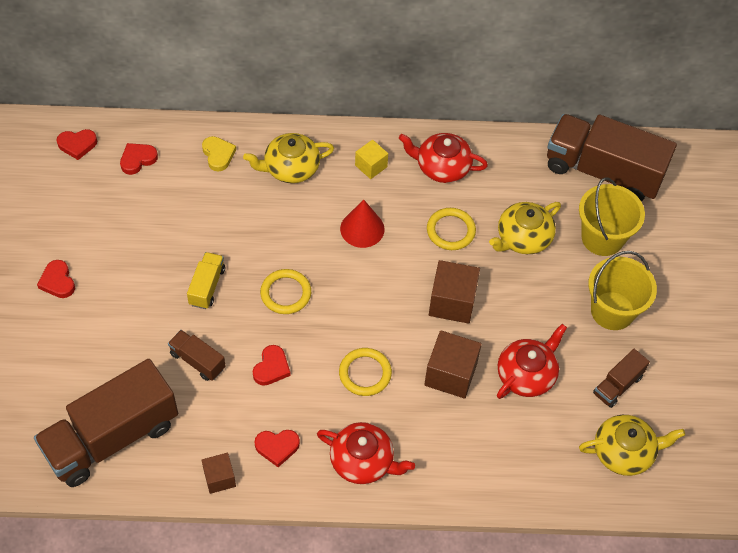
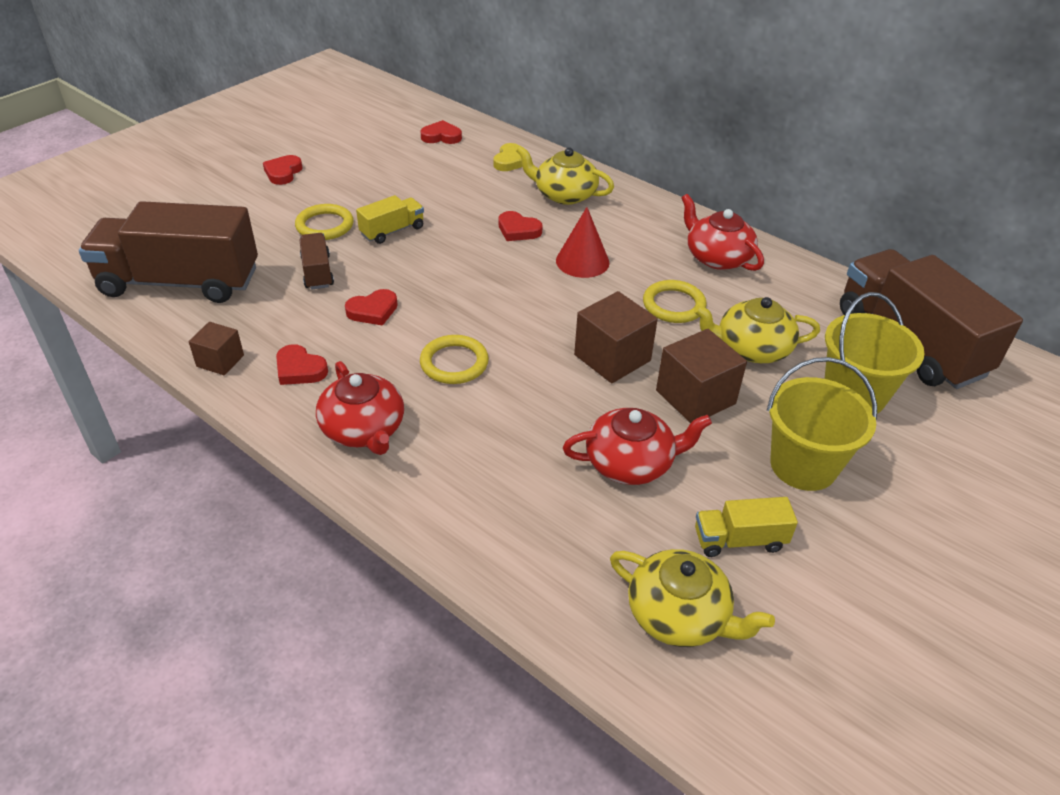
camera: 40 degrees right, 15 degrees down
(77, 145) = (407, 110): red heart -> red heart (518, 230)
(286, 293) = (454, 268): yellow ring -> yellow ring (325, 225)
(371, 166) = (643, 226): yellow cube -> none
(450, 374) = (542, 413): brown cube -> brown cube (695, 397)
(617, 385) = (739, 540): brown truck -> yellow truck

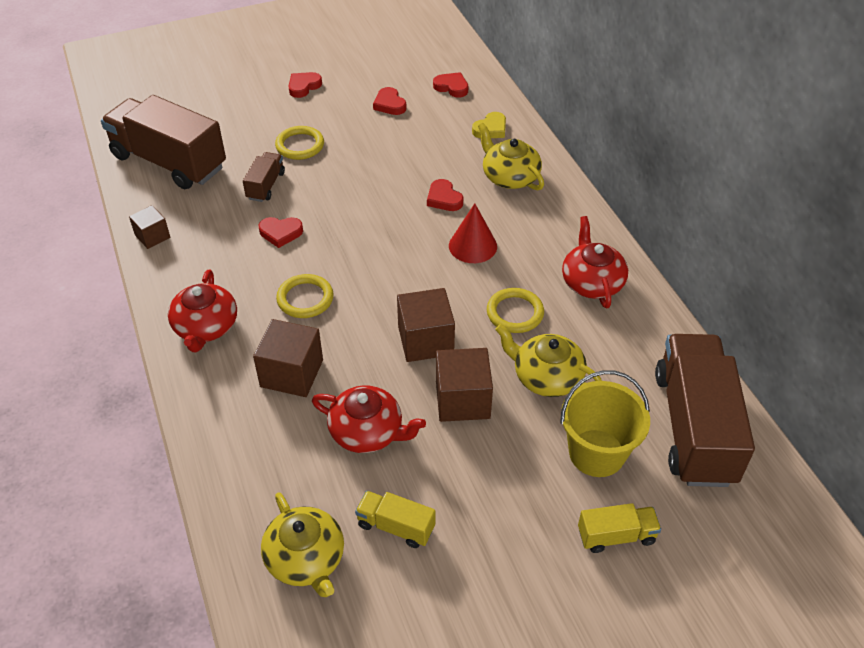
camera: 30 degrees right, 5 degrees up
(300, 369) = (198, 263): red heart -> red heart (389, 104)
(392, 231) = (346, 167): yellow truck -> yellow truck (616, 536)
(502, 438) = (292, 373): none -> brown cube
(803, 465) = (498, 492): yellow bucket -> none

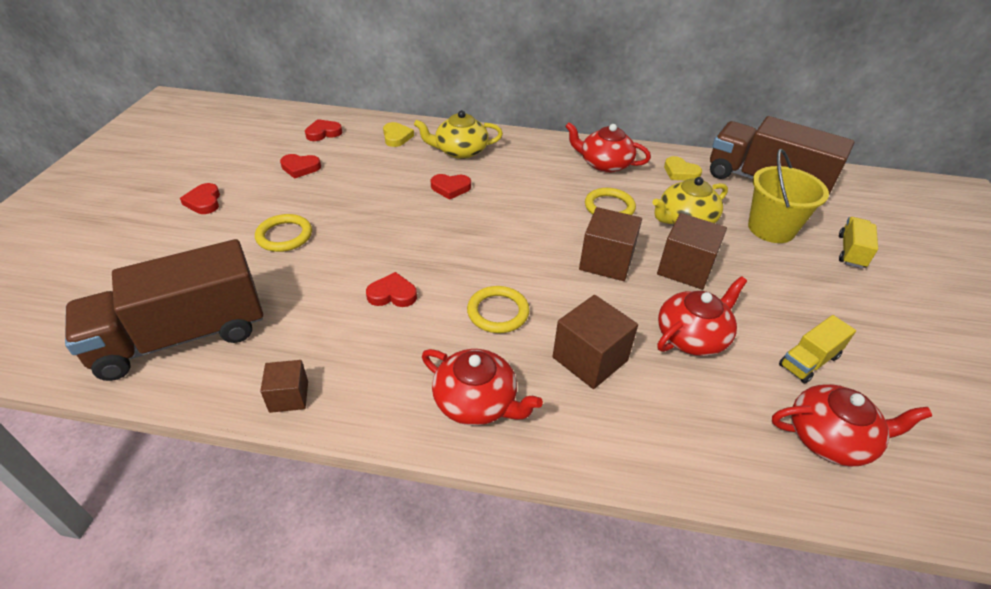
camera: 60 degrees left, 5 degrees down
(266, 186) = (313, 279): brown truck -> none
(281, 233) = (392, 294): red heart -> red heart turned 120 degrees counterclockwise
(306, 559) = (830, 438): yellow teapot -> red teapot
(472, 246) = (519, 196): red cone -> none
(638, 347) = (680, 172): none -> yellow heart

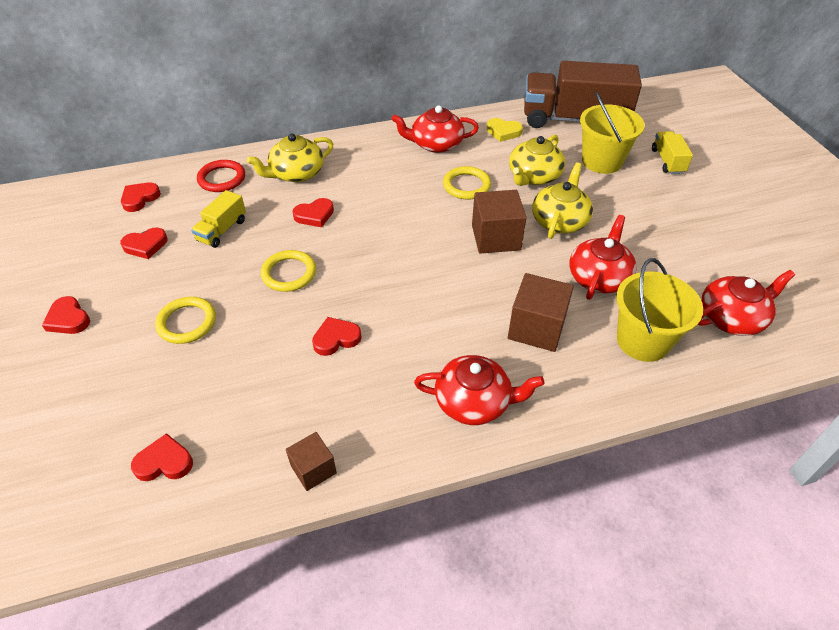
camera: 25 degrees left, 5 degrees up
(182, 337) = (164, 462): brown truck -> red heart
(396, 137) = (222, 178): yellow heart -> red ring
(498, 312) = (438, 318): yellow ring -> yellow ring (289, 273)
(685, 268) = (559, 221): brown cube -> yellow teapot
(701, 418) = (643, 341): none -> yellow bucket
(809, 361) = (687, 264): yellow truck -> yellow truck (222, 230)

